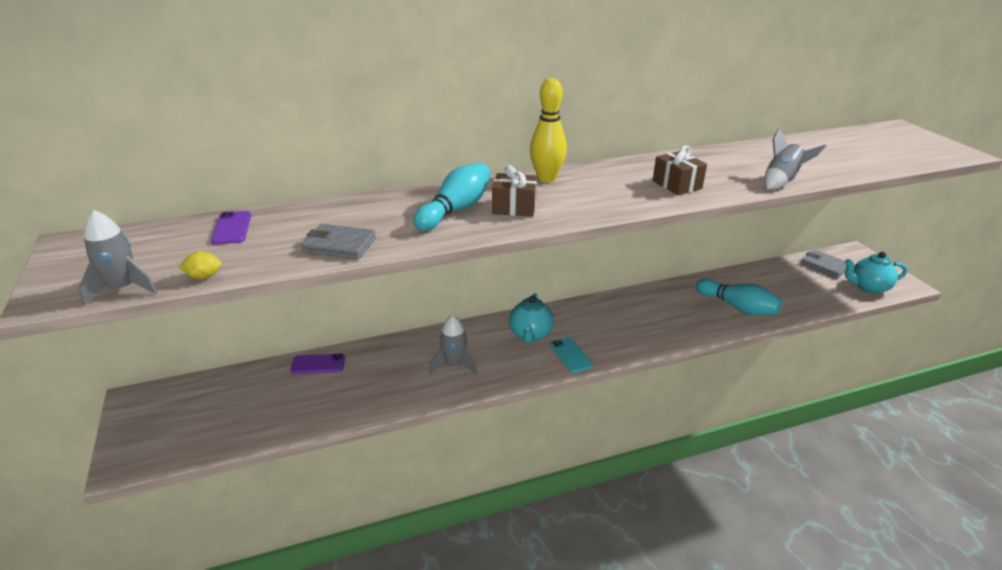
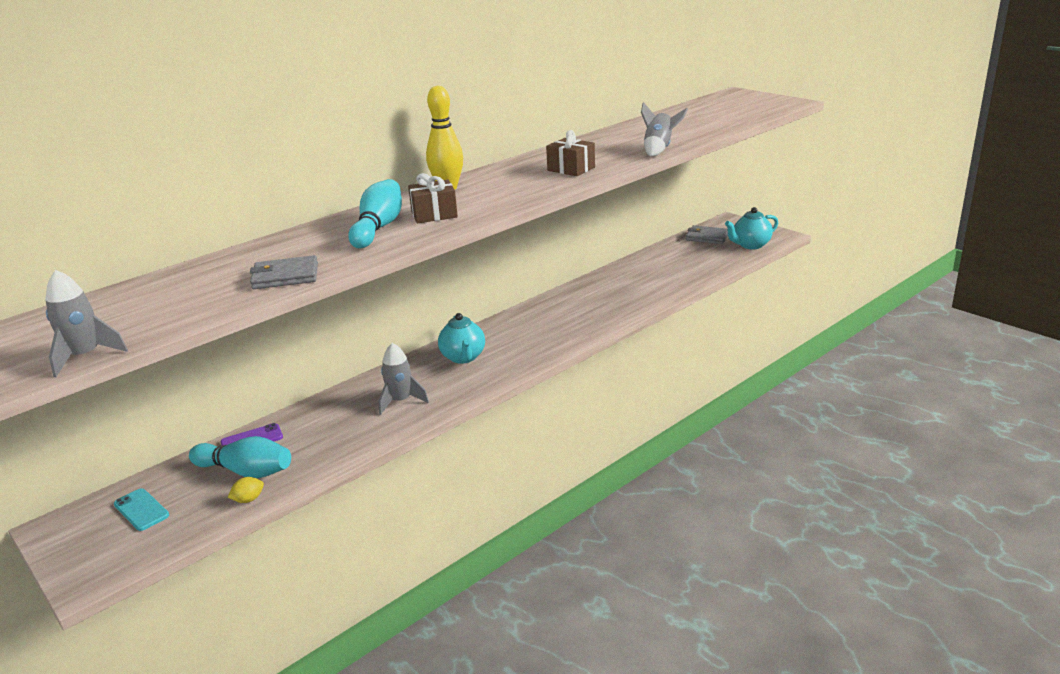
camera: 20 degrees left, 5 degrees down
(204, 277) = (165, 328): yellow lemon -> yellow lemon (248, 499)
(232, 228) = (155, 289): purple phone -> none
(571, 355) = (512, 363): turquoise phone -> turquoise phone (141, 510)
(737, 307) = (646, 287): turquoise bowling pin -> turquoise bowling pin (246, 471)

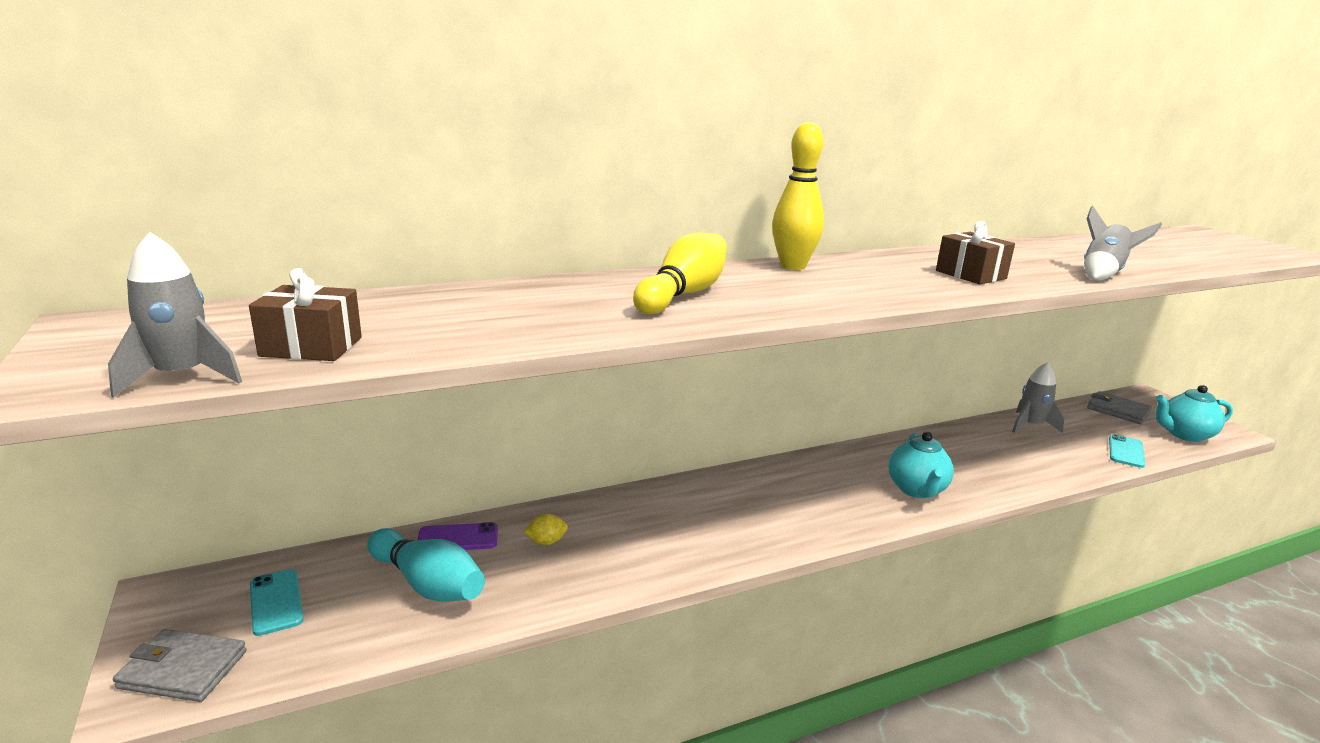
camera: 15 degrees right, 5 degrees down
(248, 499) = (409, 631): yellow lemon -> yellow lemon (546, 541)
(285, 276) = (526, 329): grey wallet -> grey wallet (183, 669)
(378, 228) = (683, 294): turquoise bowling pin -> yellow bowling pin
(401, 401) = (663, 536): grey rocket -> grey rocket (1030, 425)
(434, 214) = (765, 293): brown gift -> brown gift (311, 347)
(463, 357) = (762, 495): turquoise teapot -> turquoise teapot (916, 490)
(711, 266) = (1126, 451): none -> turquoise phone

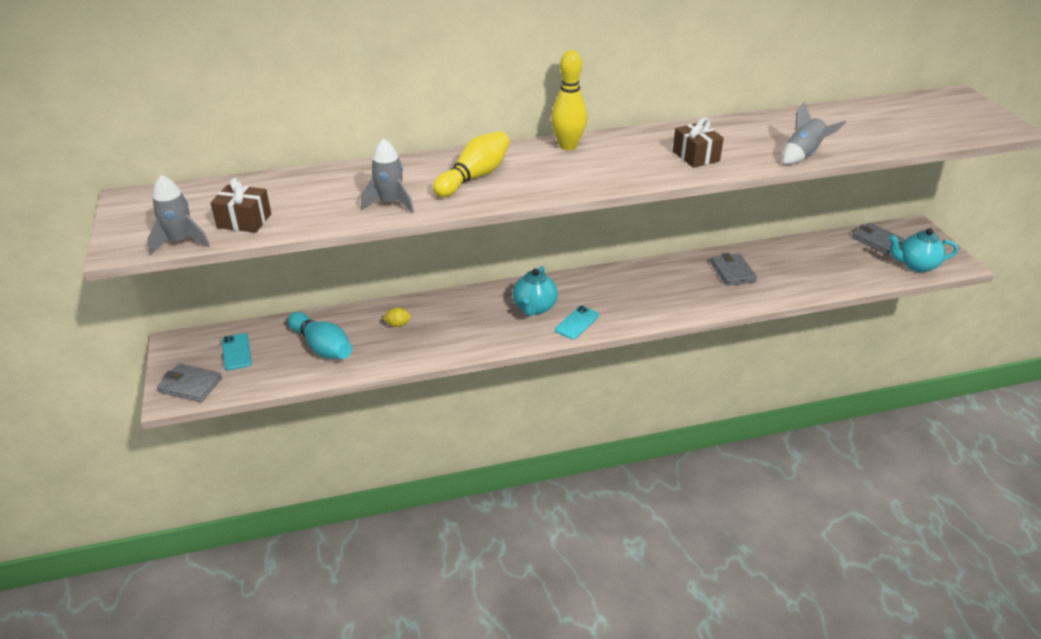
camera: 10 degrees right, 15 degrees up
(458, 538) = (343, 319): purple phone -> none
(916, 490) = (665, 301): turquoise teapot -> turquoise teapot (534, 308)
(977, 450) = (732, 272): none -> grey wallet
(1030, 425) = (790, 252): grey rocket -> grey rocket (390, 203)
(1126, 451) = (853, 278): turquoise phone -> turquoise phone (577, 323)

